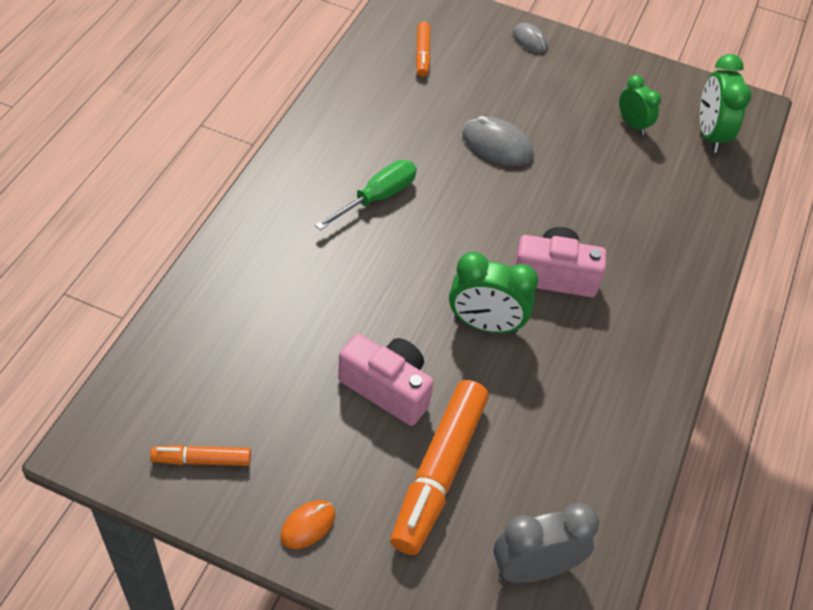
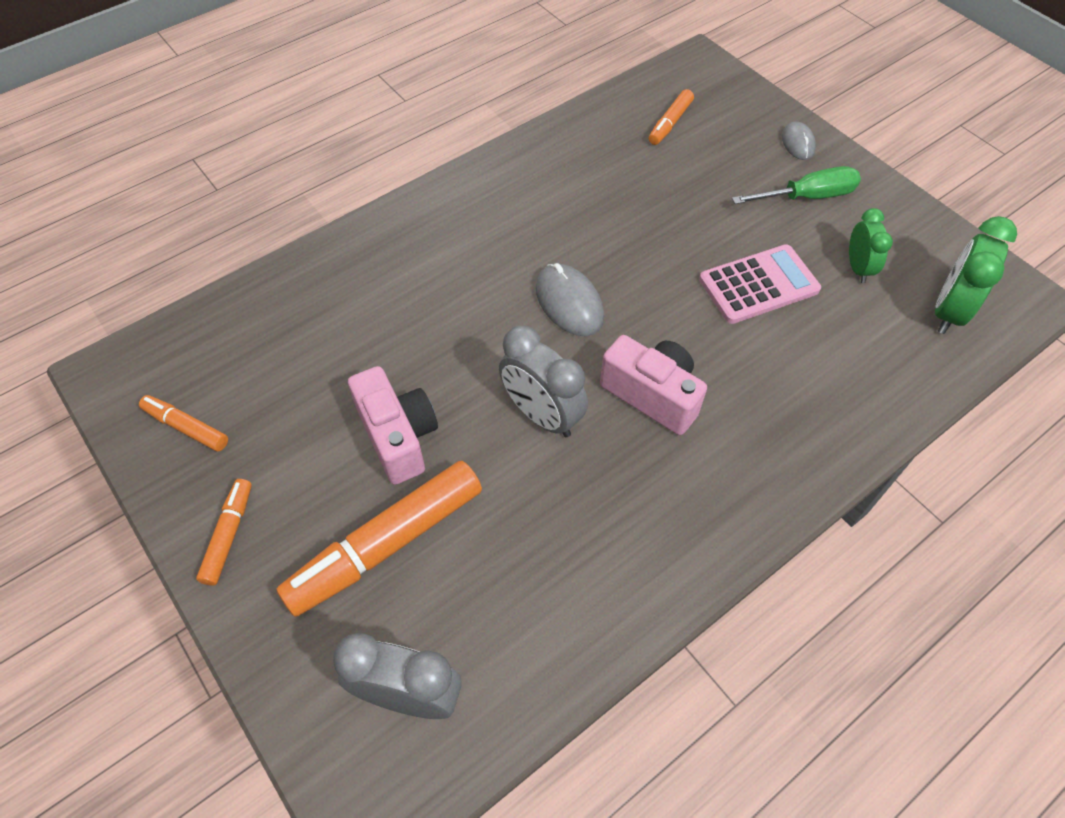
camera: 35 degrees right, 5 degrees up
(308, 525) = (229, 535): orange mouse -> orange marker
(377, 198) = (523, 246): green screwdriver -> green screwdriver (807, 197)
(485, 324) = (542, 415): green clock -> grey clock
(497, 145) = (685, 238): grey mouse -> grey mouse (569, 303)
(573, 163) = (758, 285): none -> pink calculator

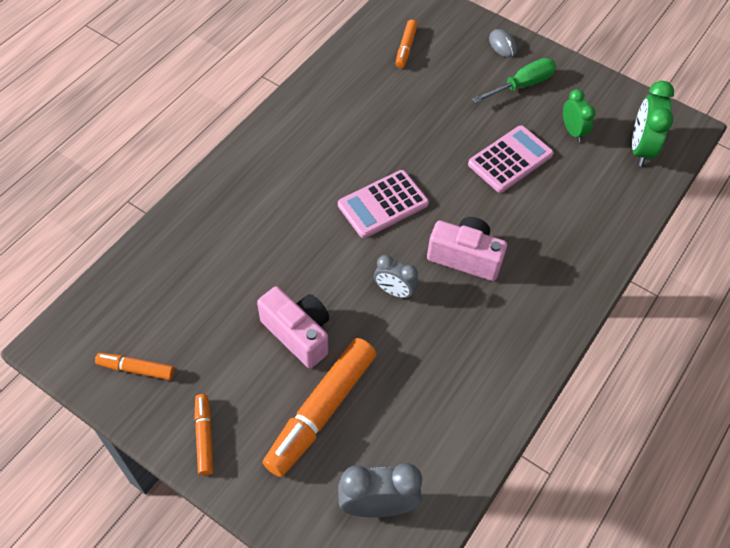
camera: 20 degrees left, 0 degrees up
(542, 415) = (394, 291): grey clock -> grey clock, size x0.64
(569, 303) = (383, 204): grey mouse -> pink calculator

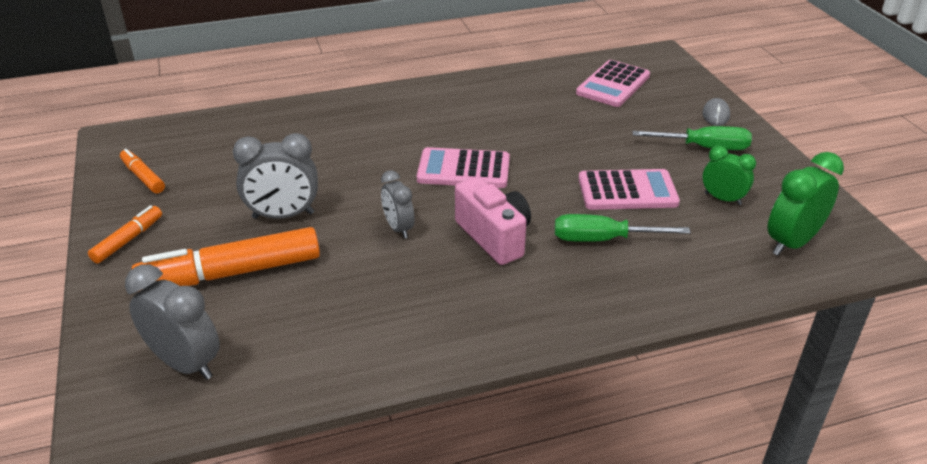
camera: 40 degrees right, 20 degrees down
(298, 333) = (283, 215): pink camera -> grey clock
(405, 48) = (613, 85): orange marker -> pink calculator
(534, 215) = (603, 239): none -> green screwdriver
(572, 131) = (722, 199): green clock -> green clock turned 75 degrees counterclockwise

